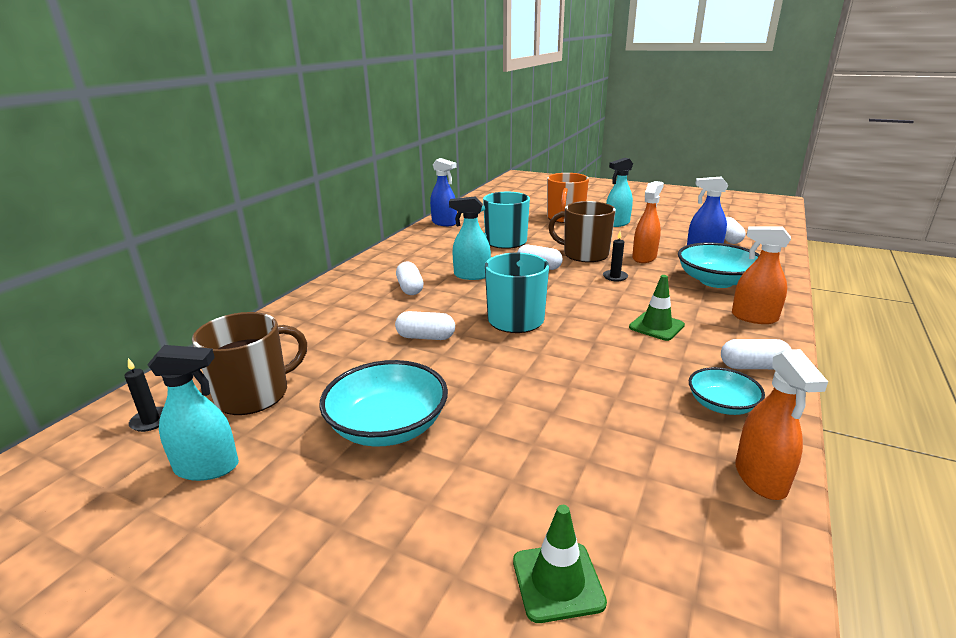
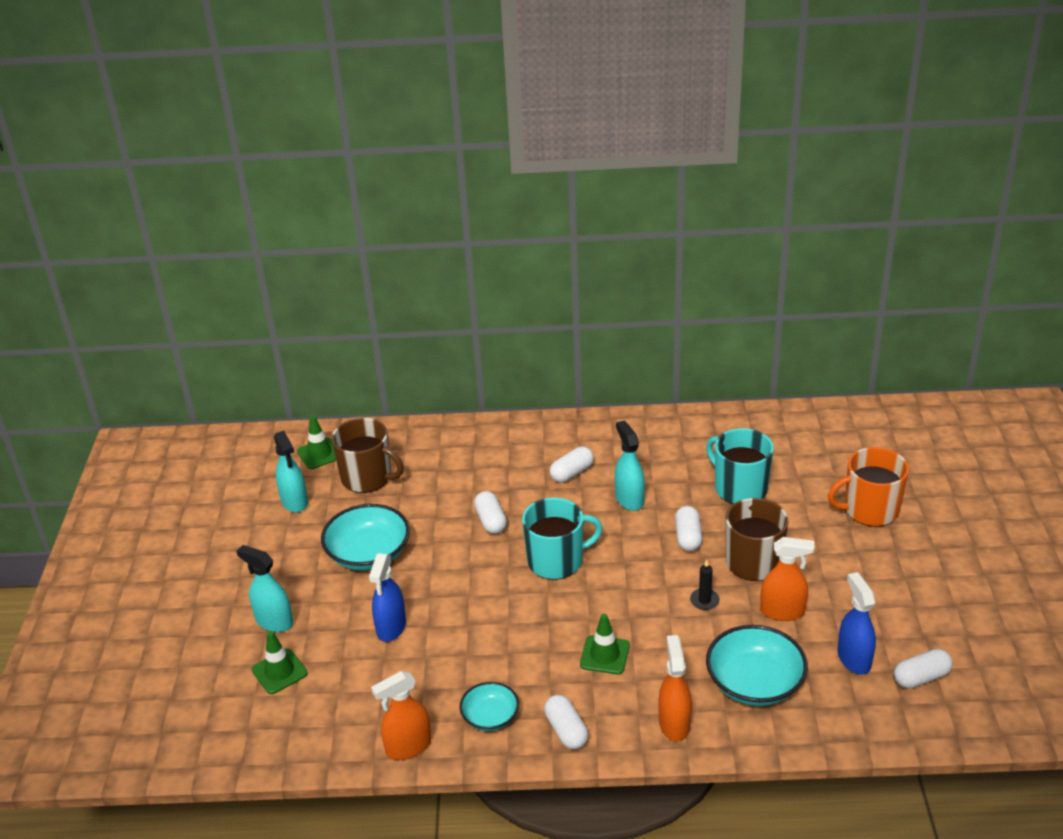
camera: 65 degrees right, 10 degrees up
(151, 421) = (319, 454): black candle -> green traffic cone
(444, 223) = (760, 421): blue spray bottle -> blue spray bottle (391, 627)
(617, 223) = (890, 561): turquoise spray bottle -> turquoise spray bottle (274, 621)

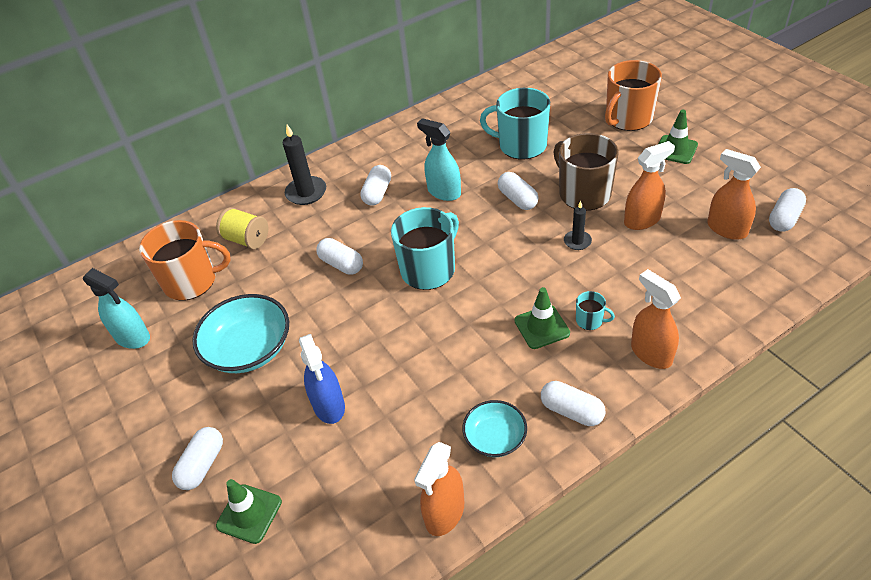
camera: 30 degrees left, 10 degrees up
(274, 621) = (202, 465): turquoise spray bottle -> white capsule
(319, 454) = (124, 282): green traffic cone -> green traffic cone (675, 150)
(368, 478) = (191, 281): brown mug -> orange mug
(434, 463) = (247, 240): none -> yellow spool
(514, 444) = (306, 192): none -> black candle
(649, 671) = (590, 320): none -> turquoise mug
(754, 683) = (677, 286): turquoise bowl -> none
(854, 659) = (726, 229): blue spray bottle -> orange spray bottle

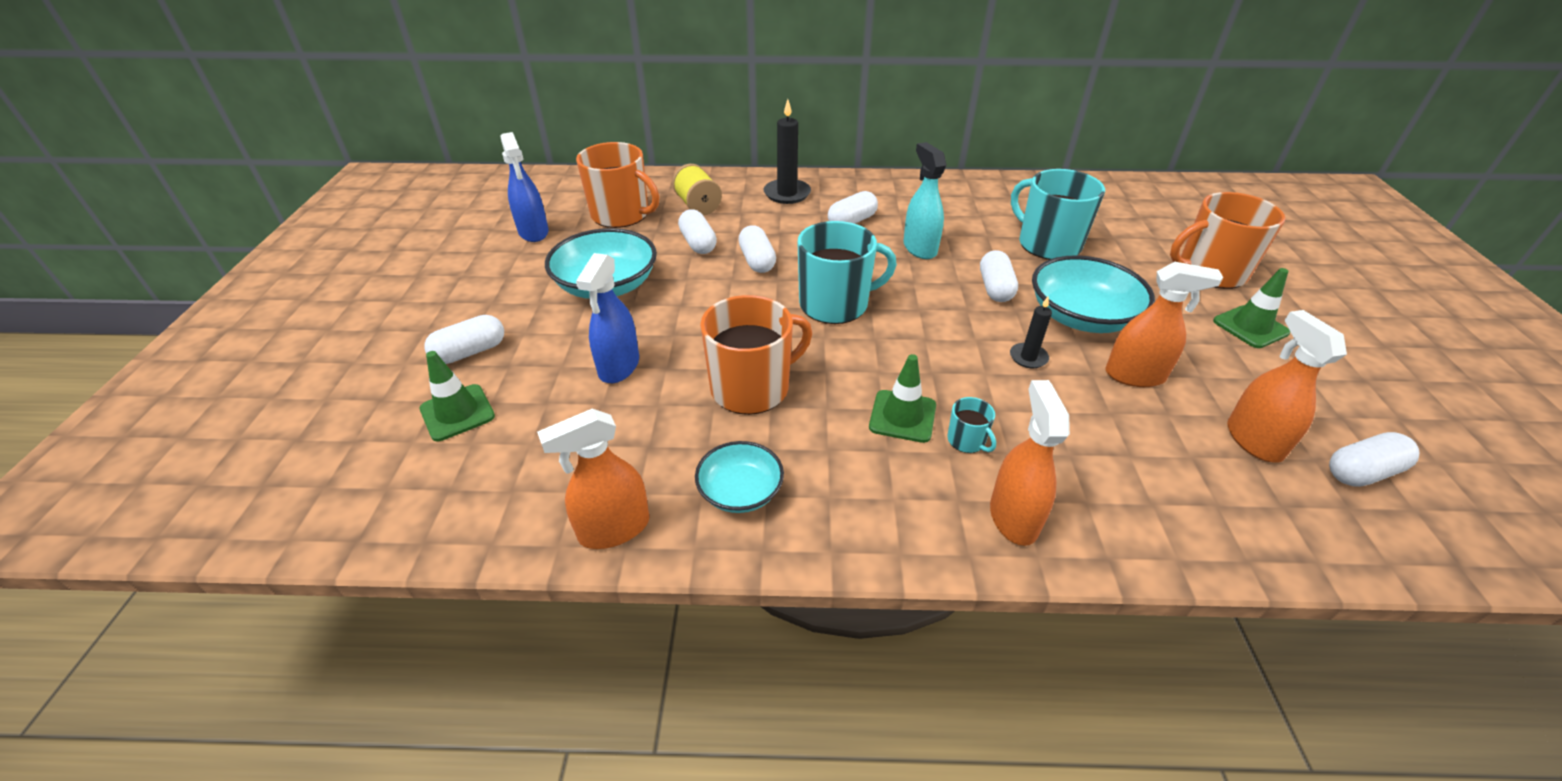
camera: 30 degrees right, 5 degrees down
(133, 337) = (533, 232): turquoise spray bottle -> blue spray bottle
(434, 364) = (752, 388): none -> orange mug
(571, 411) = (852, 518): white capsule -> white capsule (698, 243)
(583, 193) = (1081, 317): brown mug -> turquoise bowl

